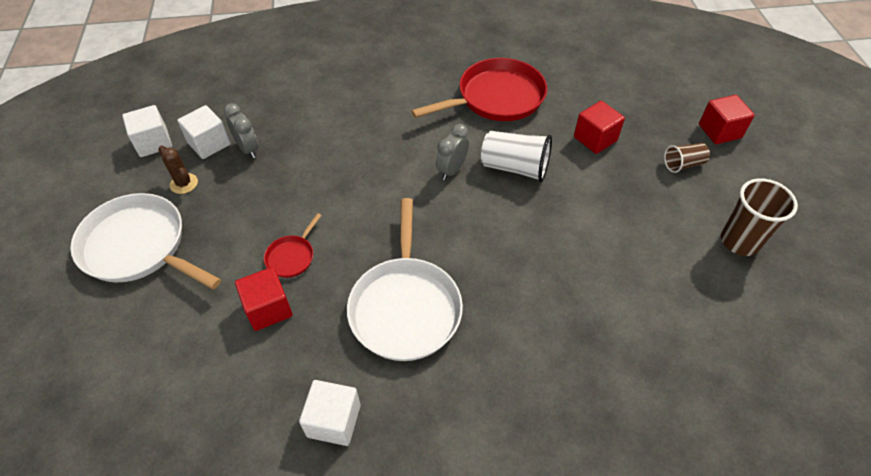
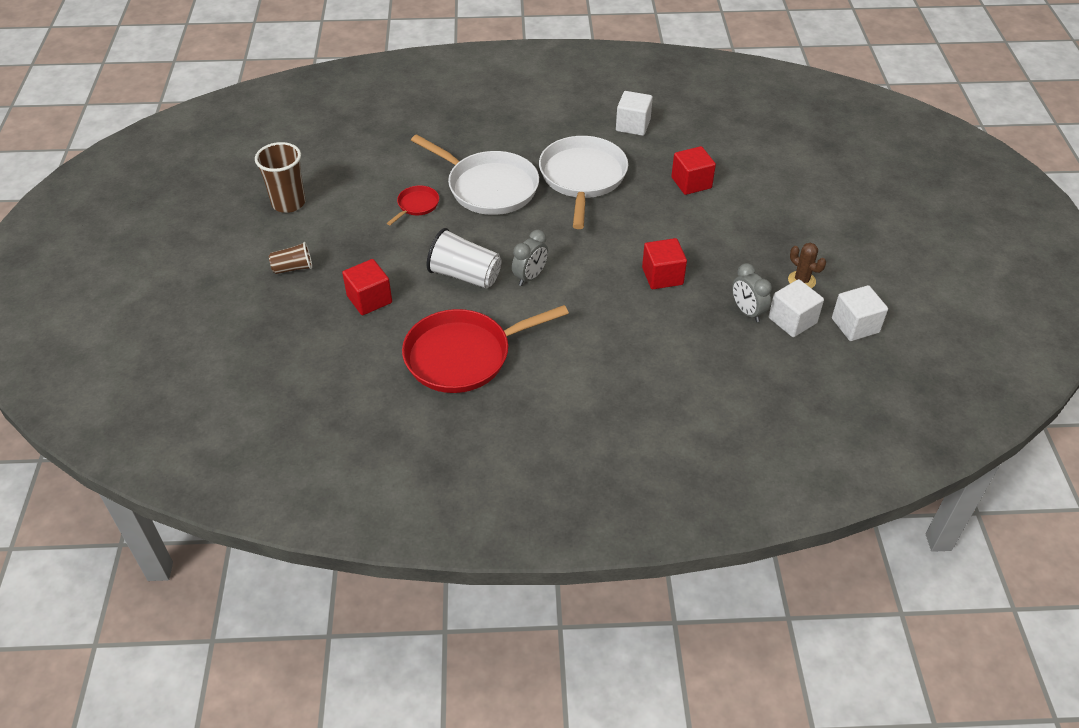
camera: 175 degrees left, 5 degrees down
(138, 246) = (818, 230): white pan -> white pan (489, 187)
(292, 257) = (679, 215): red pan -> red pan (417, 205)
(719, 131) = (230, 299): red cube -> red cube (662, 276)

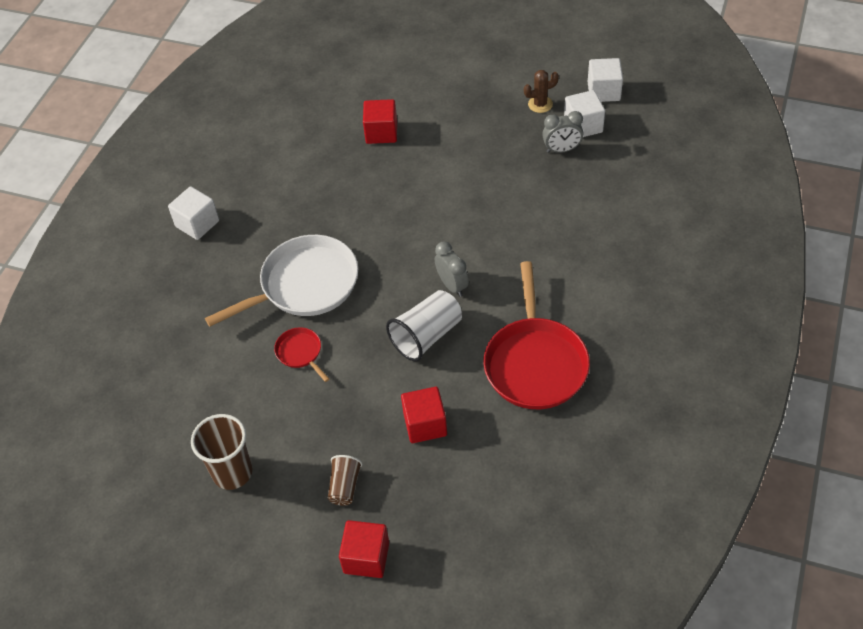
camera: 65 degrees left, 5 degrees up
(582, 177) = (331, 207): white pan -> none
(633, 125) = (274, 148): white cube -> white cube (197, 224)
(662, 276) = (494, 190): red cube -> red cube (366, 557)

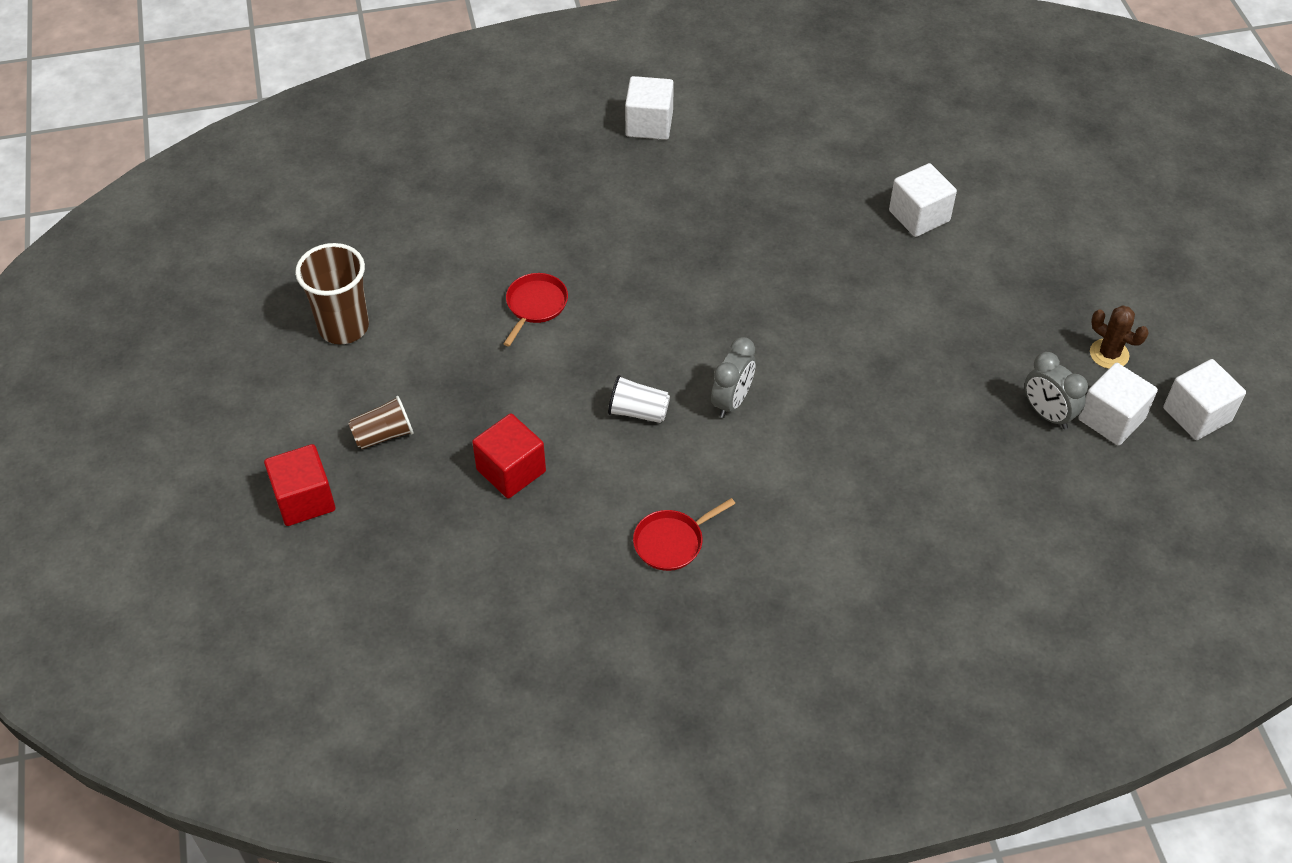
camera: 55 degrees right, 0 degrees up
(305, 284) = (632, 261): white pan -> none
(381, 132) = (919, 216): red cube -> white cube
(426, 336) = (638, 412): white cup -> white cup, size x0.60
(535, 363) = (671, 542): red pan -> red pan, size x0.46

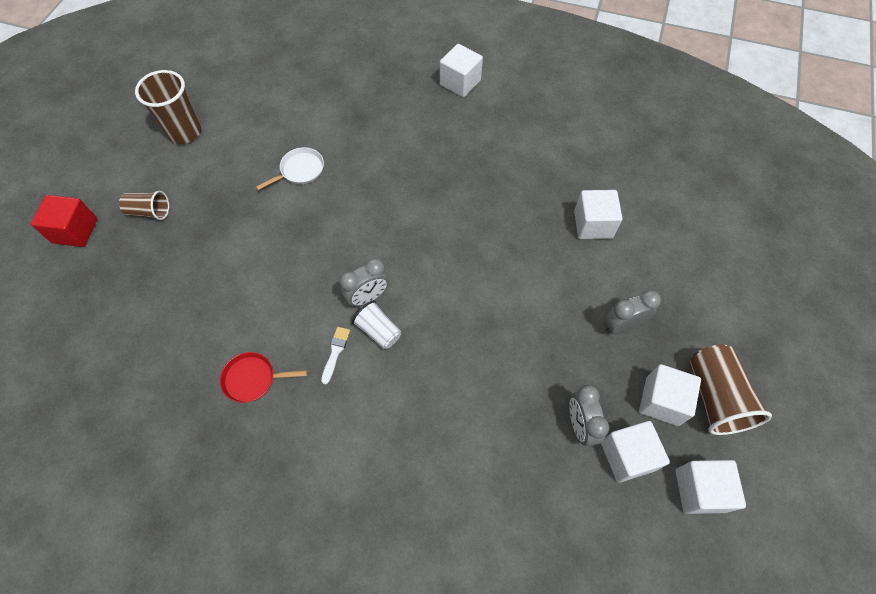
camera: 30 degrees right, 10 degrees up
(511, 470) = (199, 274): red cube -> none
(535, 305) = (300, 170): red pan -> white pan
(638, 412) = (304, 273): white cup -> white cup (378, 331)
(742, 471) = (335, 352): none -> white brush
(1021, 302) = (622, 325): none -> grey clock
(1109, 354) = (662, 401): brown cactus -> white cube
(1155, 326) = (715, 397): none -> brown cup

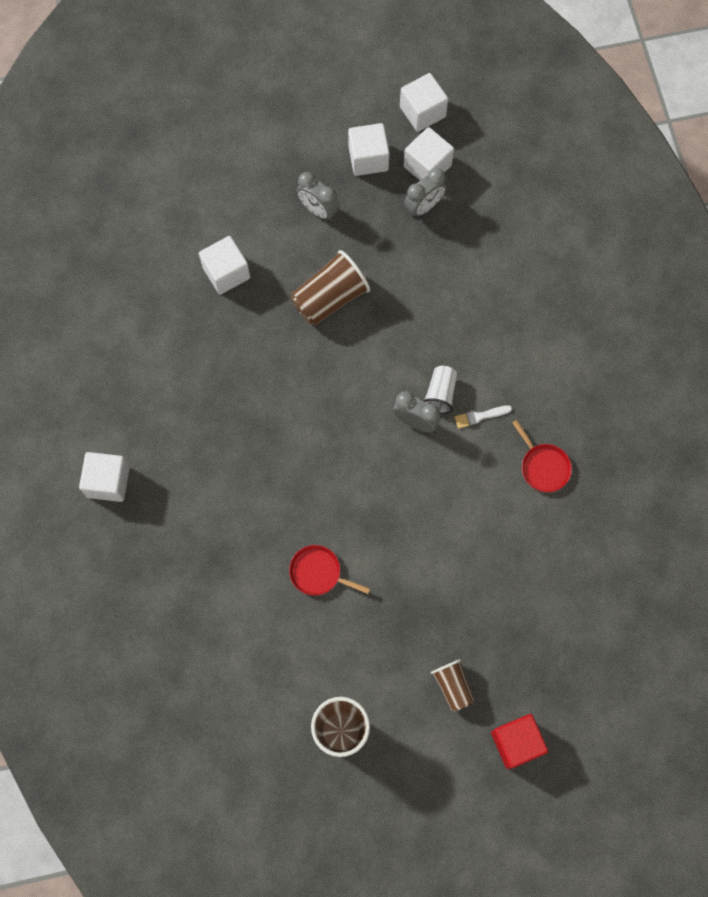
camera: 120 degrees left, 10 degrees up
(300, 170) = (318, 572): white pan -> red pan
(715, 397) = (342, 124): brown cup -> brown cup (330, 298)

